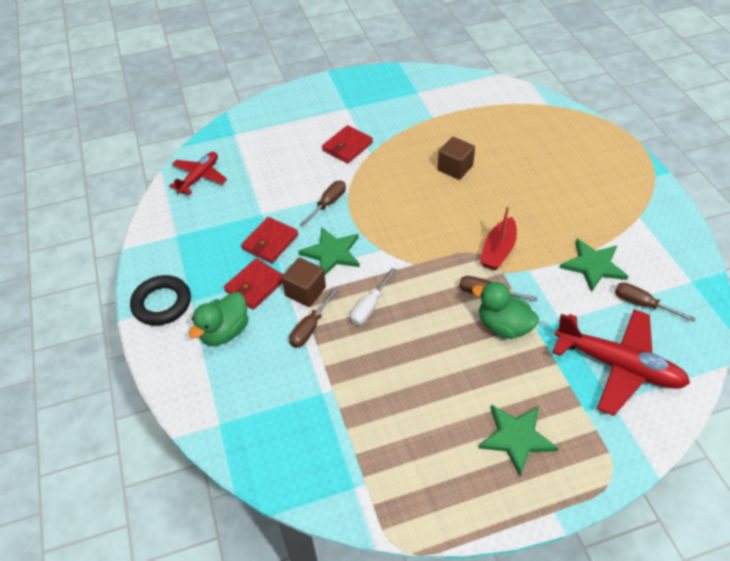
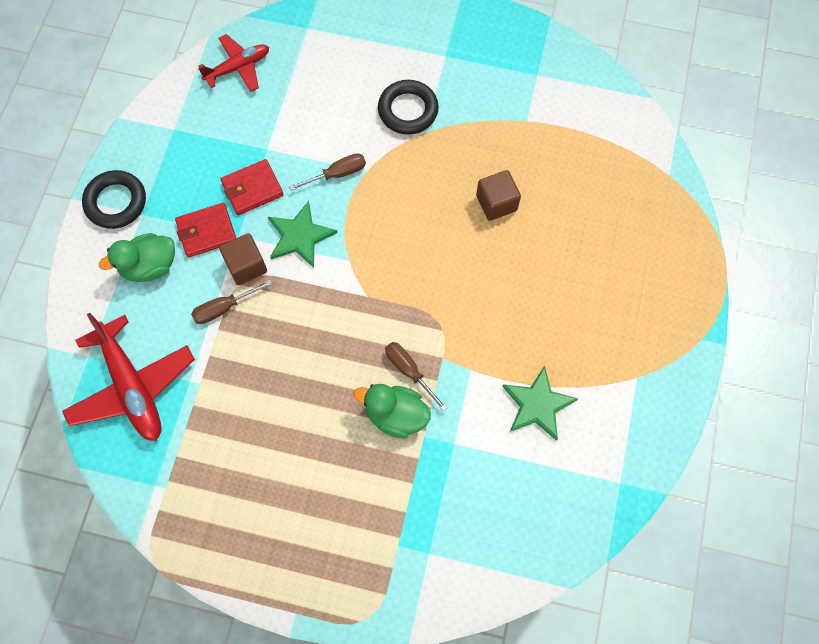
camera: 30 degrees right, 20 degrees up
(347, 147) = (408, 110): red wallet -> black ring
(369, 307) = (291, 318): white screwdriver -> none
(498, 251) = (458, 330): red boat -> none
(503, 326) = (396, 415): green duck -> green duck turned 45 degrees counterclockwise
(516, 438) = (318, 530): green star -> none
(618, 366) = (466, 523): red plane -> red plane (132, 386)
(641, 304) = (547, 475): brown screwdriver -> none

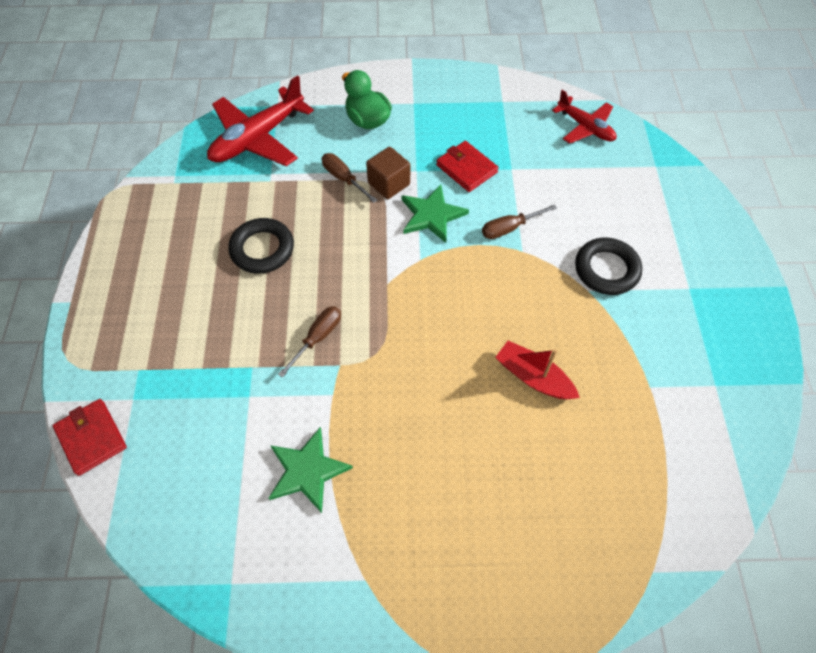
camera: 75 degrees right, 10 degrees down
(116, 202) = (418, 84): black ring -> black ring (262, 249)
(206, 232) = (412, 148): red wallet -> red wallet (91, 438)
(338, 174) = (509, 228): brown screwdriver -> brown screwdriver turned 105 degrees clockwise
(396, 415) = (269, 337): green duck -> none
(496, 203) = (533, 377): brown cube -> red boat

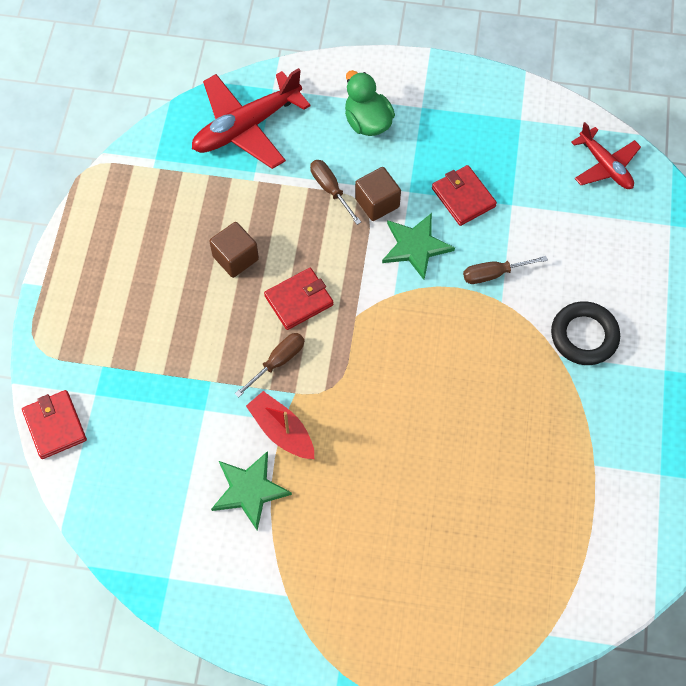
camera: 10 degrees right, 5 degrees up
(262, 249) = (235, 258): black ring -> brown cube
(329, 278) = (299, 300): none -> red wallet
(533, 377) = (481, 436): red boat -> red boat (282, 431)

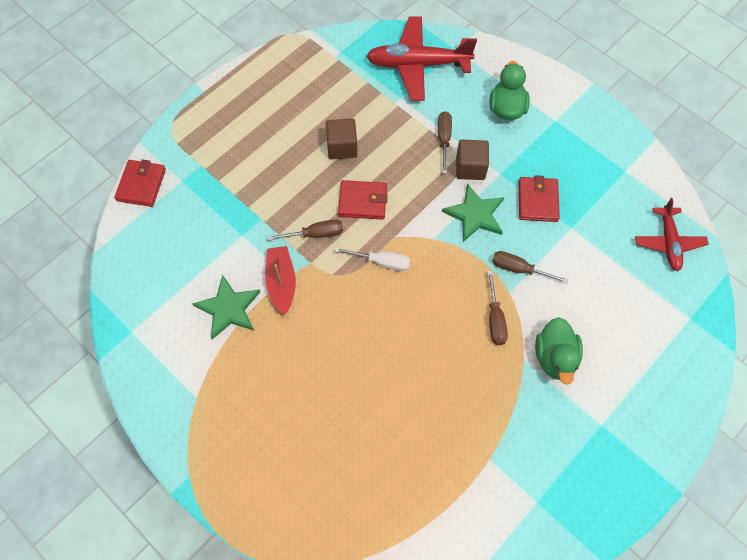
camera: 35 degrees right, 0 degrees up
(364, 348) = (382, 262): none -> white screwdriver
(507, 335) = (495, 319): none -> brown screwdriver
(584, 336) = (555, 357): black ring -> green duck

